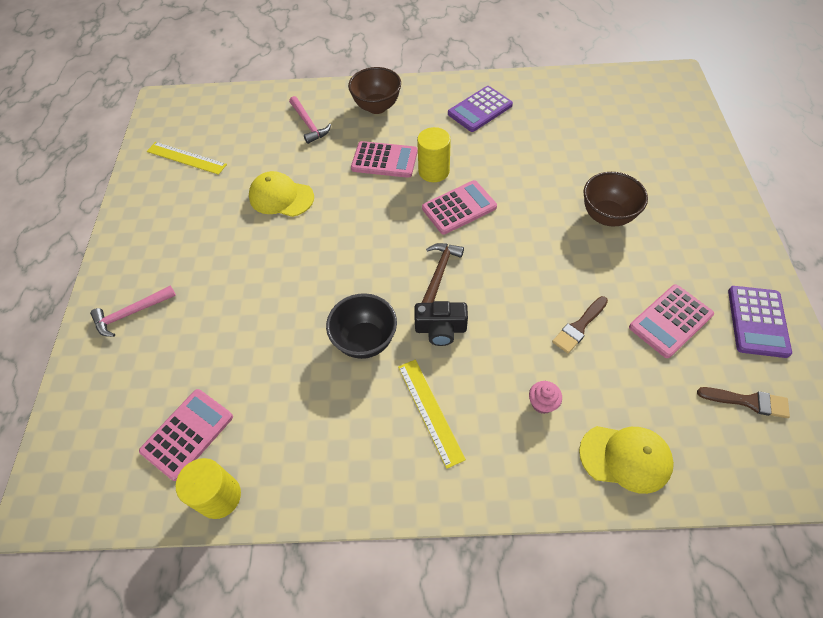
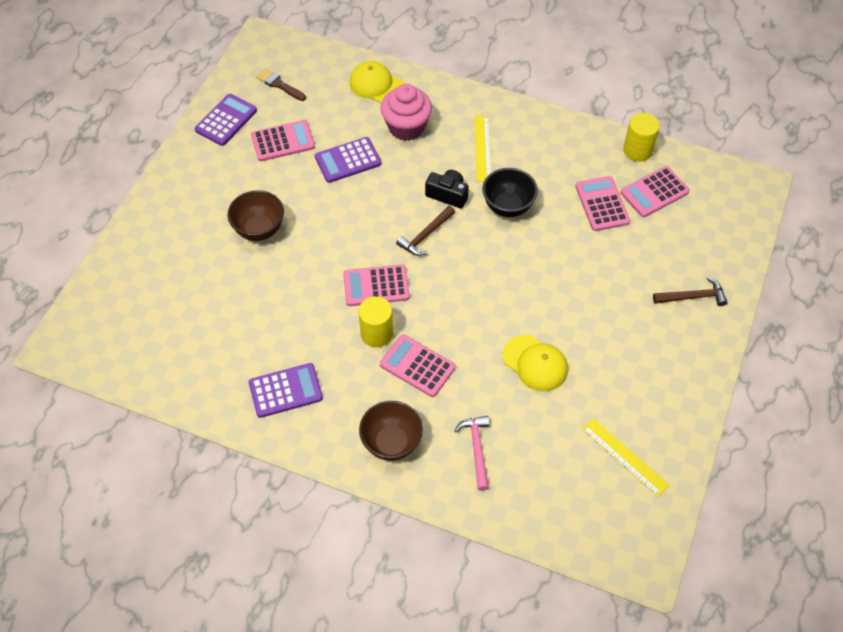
camera: 160 degrees left, 0 degrees up
(131, 313) = (693, 297): pink hammer -> brown hammer
(253, 389) = (602, 204): none -> pink calculator
(542, 403) = (406, 127): pink cupcake -> pink cupcake, size x2.22
(579, 327) = (348, 160): brown brush -> purple calculator

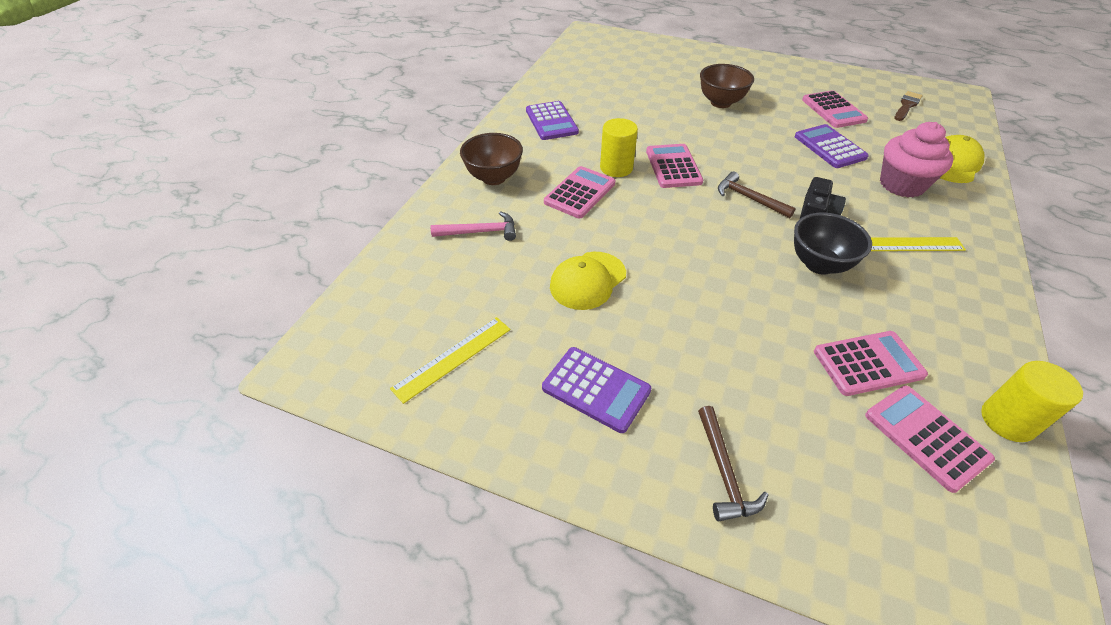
camera: 90 degrees right, 10 degrees down
(226, 120) = (841, 81): purple calculator -> purple calculator (596, 389)

